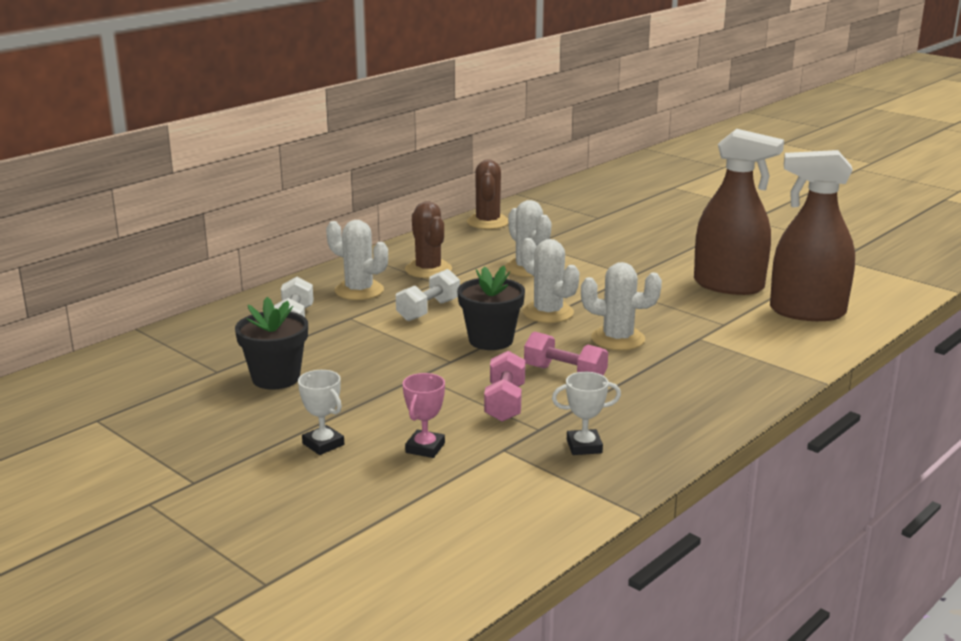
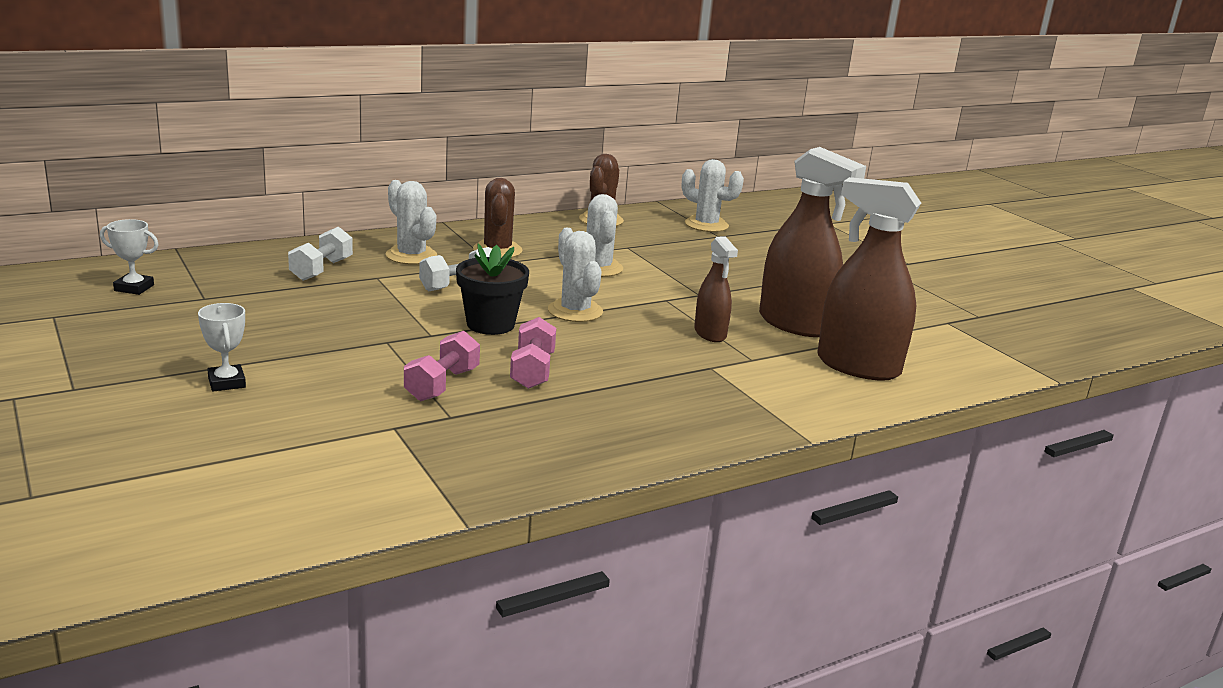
camera: 15 degrees right, 0 degrees up
(276, 378) = (249, 315): black flower pot -> none
(425, 448) = (318, 408): pink trophy -> none
(565, 374) = (532, 371): pink dumbbell -> pink dumbbell turned 45 degrees clockwise
(584, 446) = (478, 444): white trophy -> white trophy (134, 288)
(618, 339) = (622, 350): white cactus -> white cactus (706, 225)
(672, 309) = (710, 334): none -> brown spray bottle

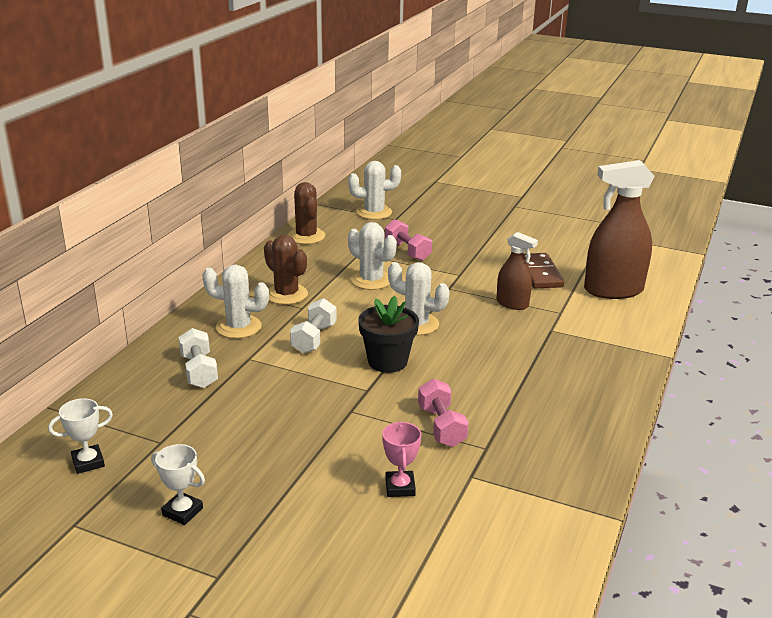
camera: 35 degrees left, 5 degrees up
(226, 382) = (312, 505): white trophy -> white trophy (182, 512)
(317, 405) = (400, 487): none -> pink trophy
(532, 371) = (470, 386): pink dumbbell -> pink dumbbell (407, 251)
(794, 324) = (540, 273): brown spray bottle -> brown domino

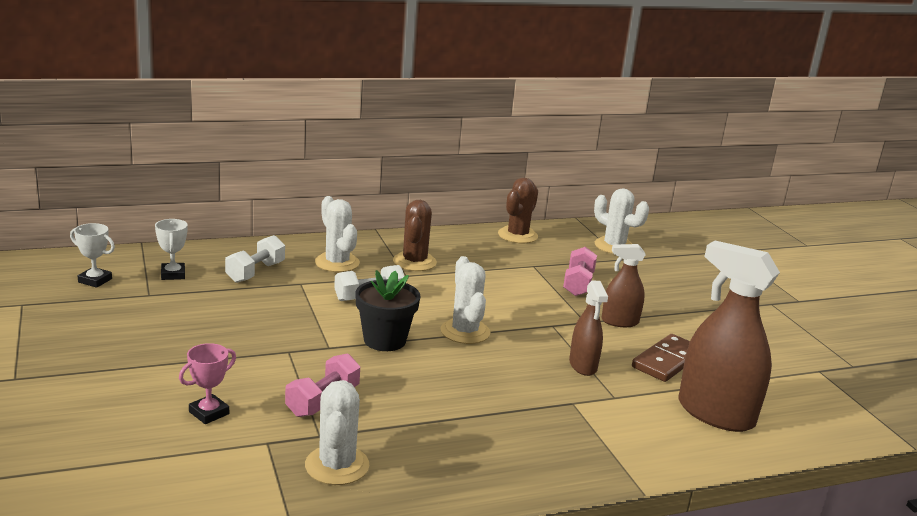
camera: 45 degrees right, 5 degrees down
(182, 512) = (76, 335): white trophy -> white trophy (173, 274)
(371, 280) = (499, 286): white cactus -> white cactus (337, 465)
(474, 263) = (619, 322): none -> brown spray bottle

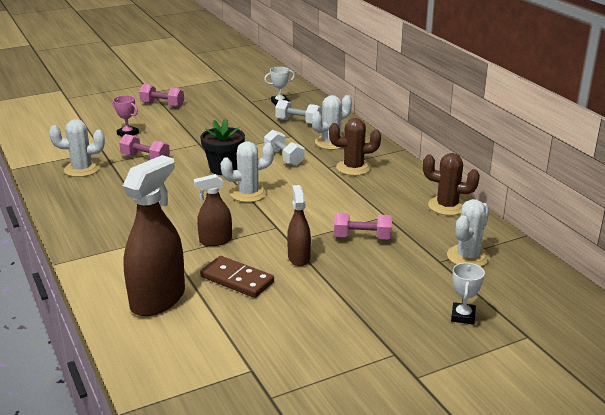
camera: 85 degrees right, 5 degrees up
(95, 280) = (260, 87): white trophy -> white trophy (463, 316)
(96, 371) = (162, 105): none -> pink dumbbell

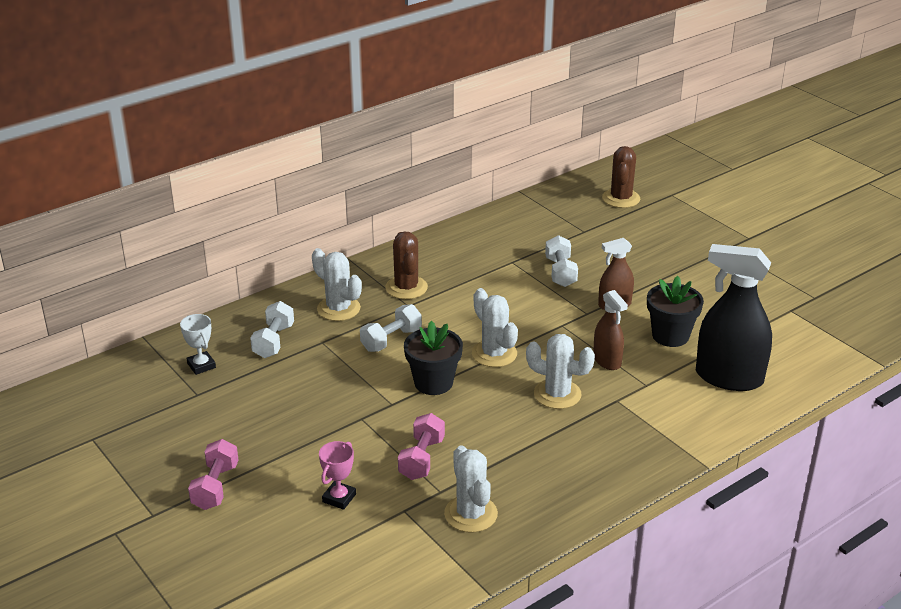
camera: 100 degrees left, 5 degrees up
(158, 299) = (728, 377): brown spray bottle -> black spray bottle
(237, 279) = (670, 336): brown domino -> black flower pot
(362, 237) = (560, 272): pink dumbbell -> white dumbbell
(447, 206) = (479, 229): brown cactus -> brown cactus (621, 198)
(463, 316) = (661, 220): white trophy -> none
(468, 257) = (570, 218): white cactus -> white cactus (557, 394)

